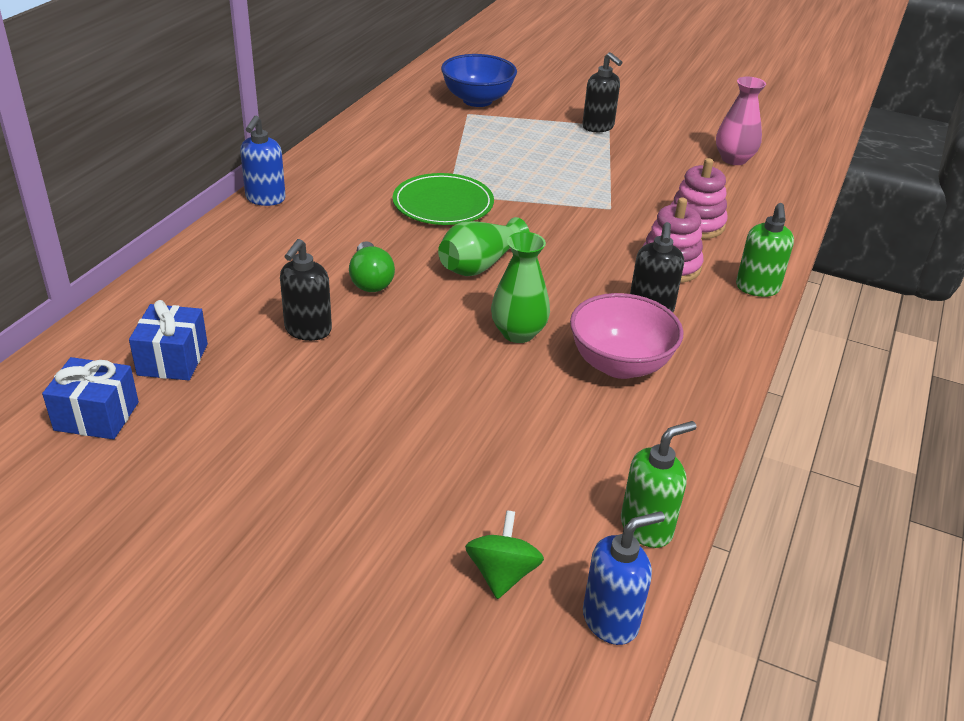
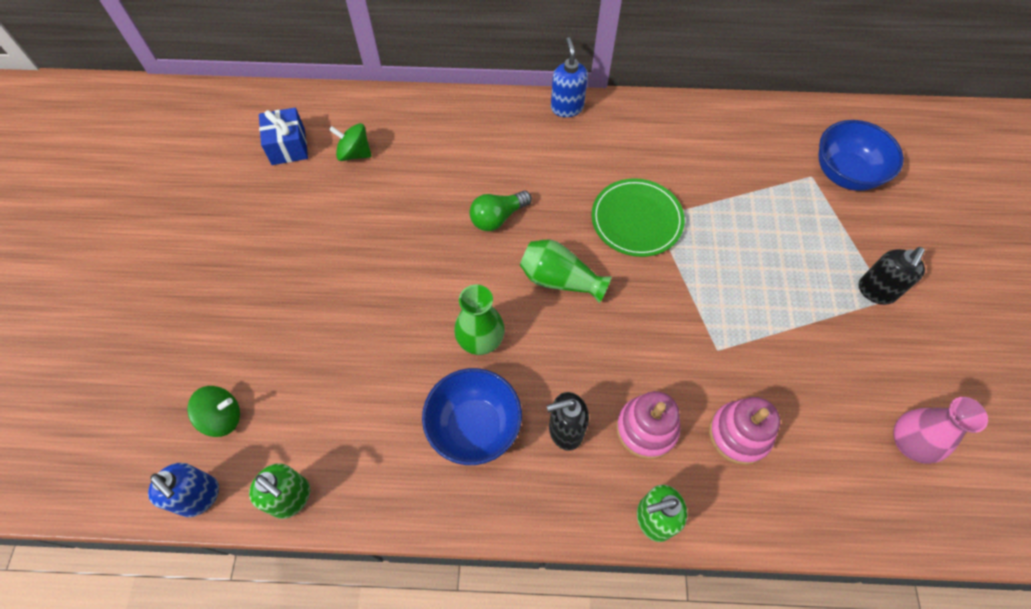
camera: 70 degrees right, 25 degrees up
(173, 359) = (354, 153): blue gift -> green spinning top
(265, 199) = (567, 107): blue soap dispenser -> blue soap dispenser turned 90 degrees clockwise
(308, 330) = (418, 208): black soap dispenser -> none
(620, 364) = (474, 427): pink bowl -> blue bowl

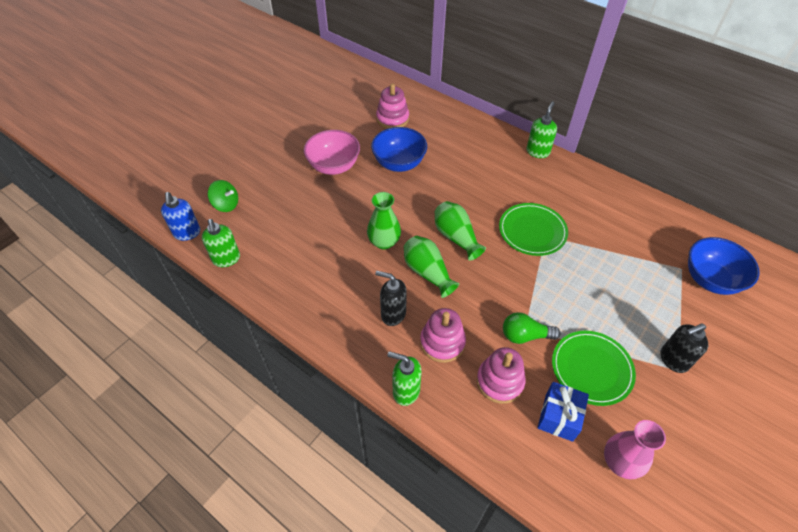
camera: 35 degrees right, 10 degrees down
(288, 146) = (361, 100): blue gift -> blue gift (559, 417)
(330, 269) = (334, 166): none -> pink bowl
(354, 153) = (392, 119): green spinning top -> pink stacking toy
(474, 427) = (344, 282): blue bowl -> blue bowl (399, 163)
(498, 217) = (446, 187): green light bulb -> green light bulb (525, 335)
(563, 348) = (427, 272): none -> green vase
(567, 107) = (537, 152): blue soap dispenser -> green soap dispenser
(813, 354) = (591, 369): none -> green plate

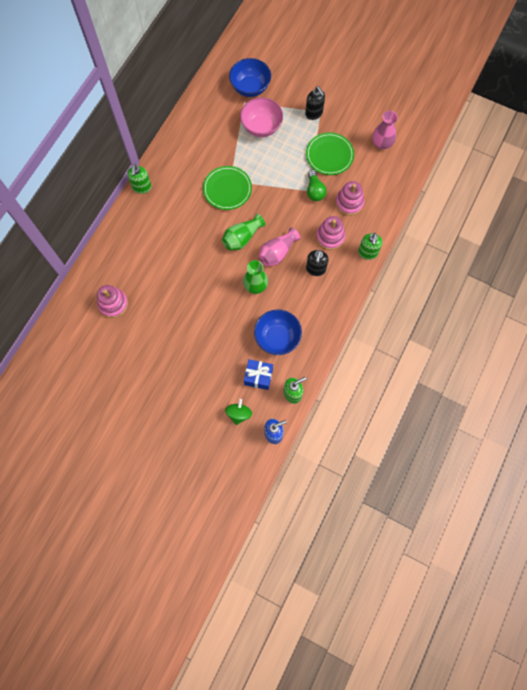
camera: 100 degrees left, 20 degrees up
(334, 166) = (181, 339): pink bowl -> pink bowl (261, 127)
(399, 163) = (170, 289): blue bowl -> blue bowl (277, 338)
(427, 272) = (277, 253): green vase -> pink vase
(537, 152) = (142, 187): green soap dispenser -> green soap dispenser turned 105 degrees counterclockwise
(559, 417) = (364, 172): blue gift -> blue gift (258, 377)

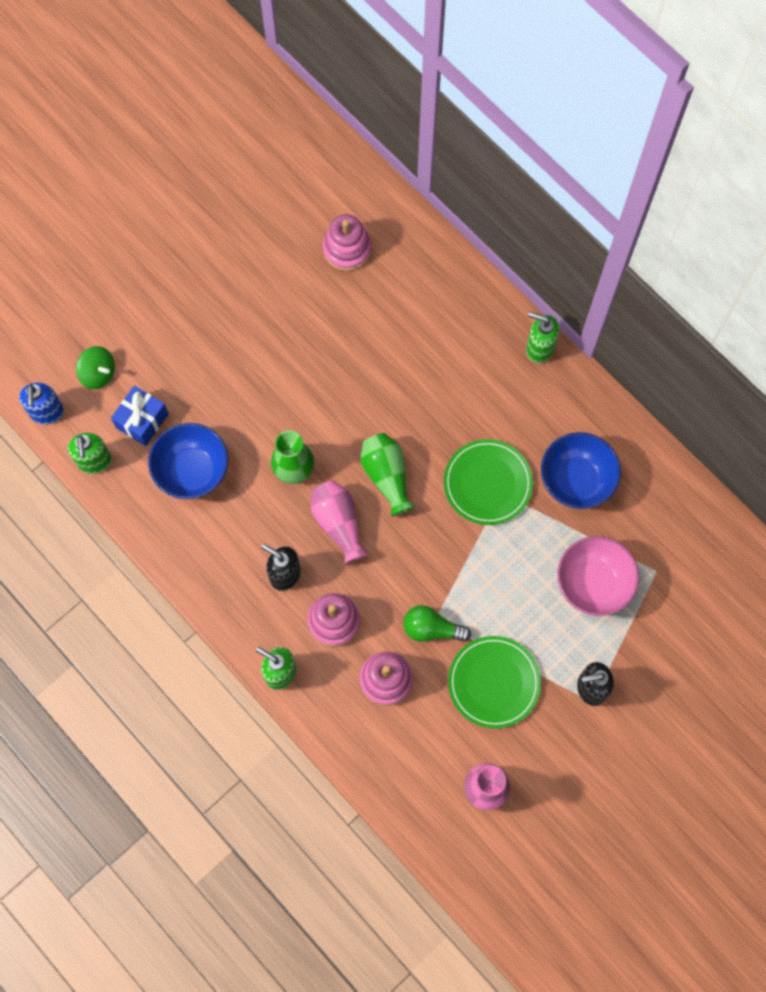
camera: 110 degrees right, 0 degrees up
(250, 88) = (684, 593): blue bowl -> blue bowl (576, 480)

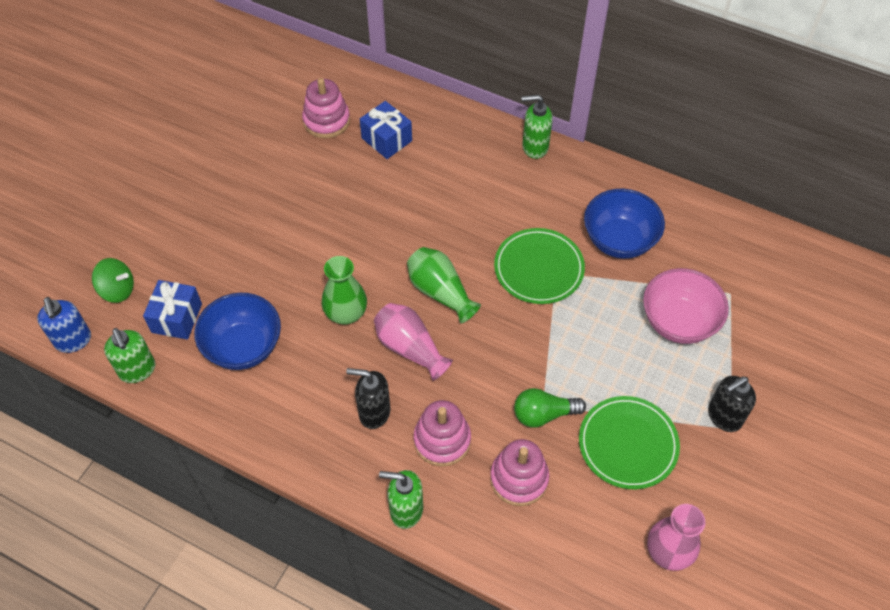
camera: 20 degrees left, 15 degrees down
(397, 291) = (386, 139): none -> blue gift

